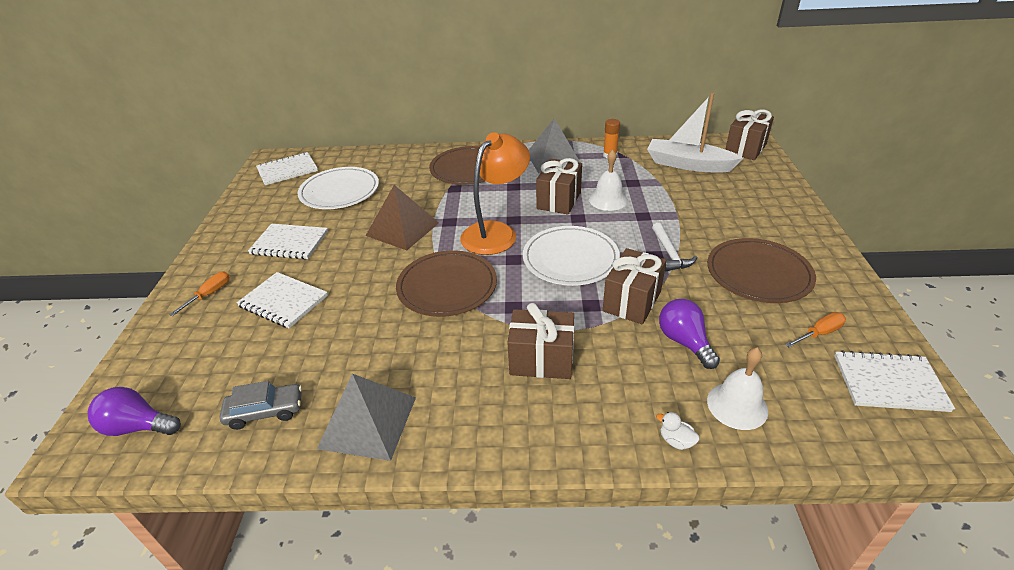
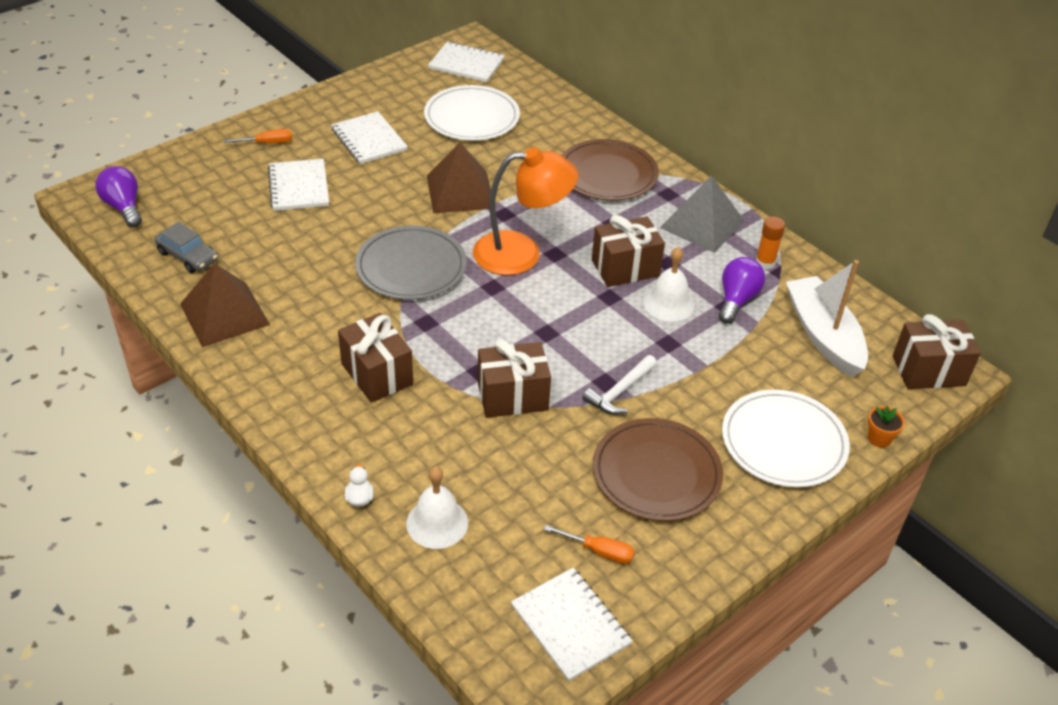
camera: 45 degrees right, 5 degrees up
(368, 422) = (224, 314): grey pyramid -> brown pyramid
(447, 286) = (411, 267): brown plate -> grey plate
(570, 258) = (534, 324): white plate -> white plate (783, 442)
(684, 342) = (489, 456): purple light bulb -> purple light bulb (736, 300)
(787, 185) = (879, 438): none -> orange flower pot

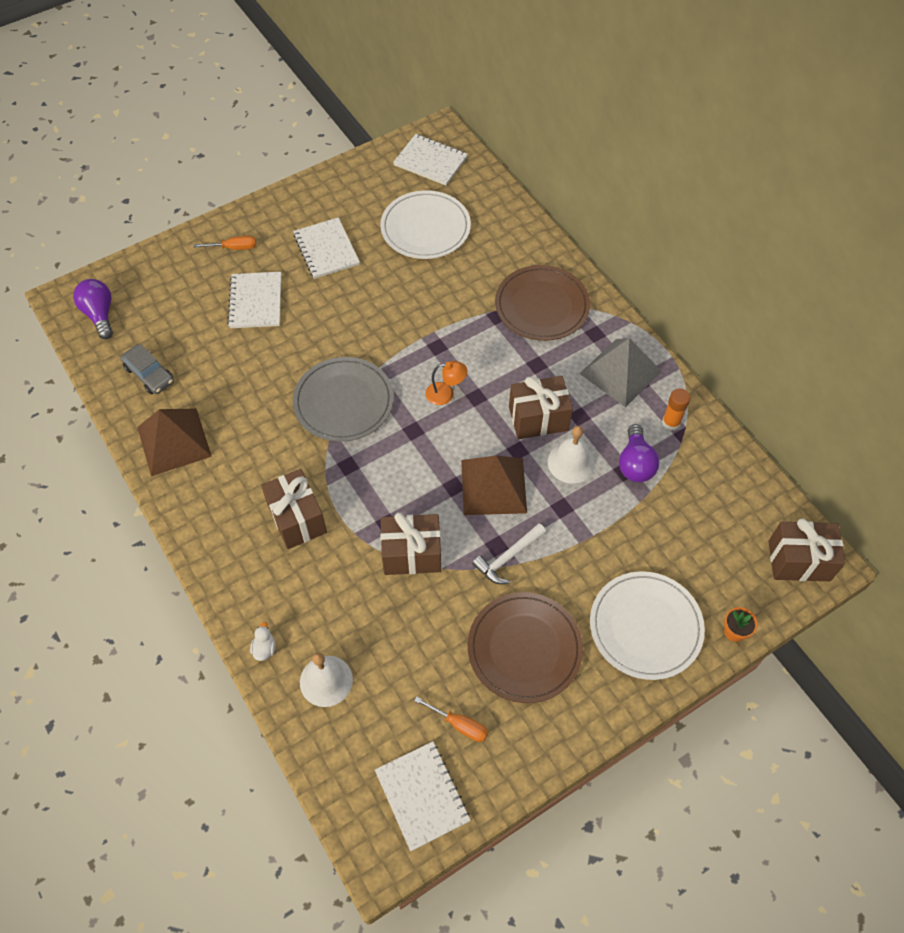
camera: 10 degrees right, 15 degrees up
(460, 191) = (401, 317): brown pyramid -> brown pyramid (493, 486)
(521, 253) = (446, 394): orange lamp -> orange lamp, size x0.46
(736, 300) = (635, 463): purple light bulb -> purple light bulb turned 150 degrees clockwise
(823, 335) = (708, 511): white boat -> none

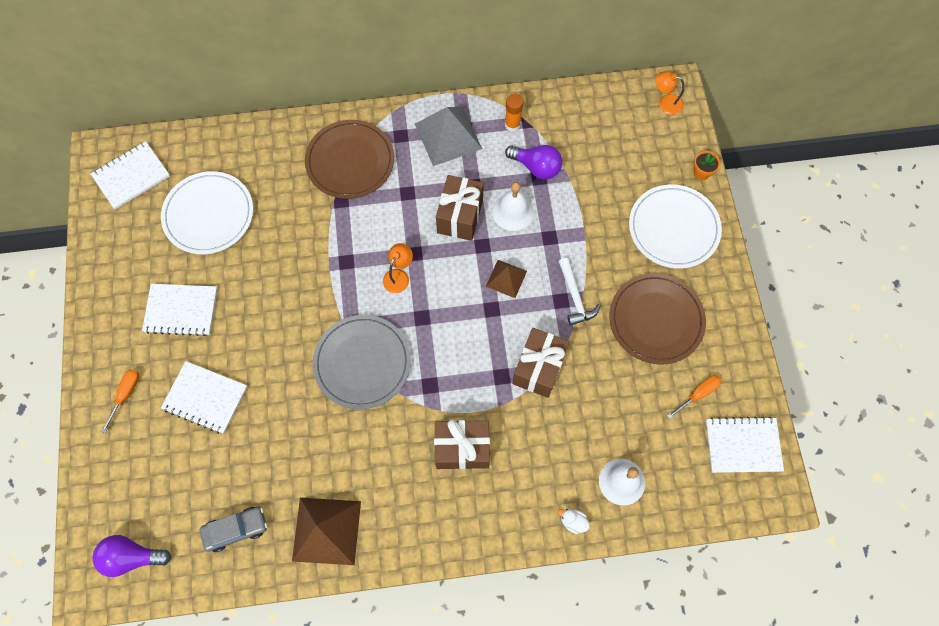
camera: 65 degrees left, 10 degrees up
(493, 486) = (506, 278): brown pyramid -> brown pyramid, size x0.57
(799, 560) = (665, 103): brown gift -> orange lamp

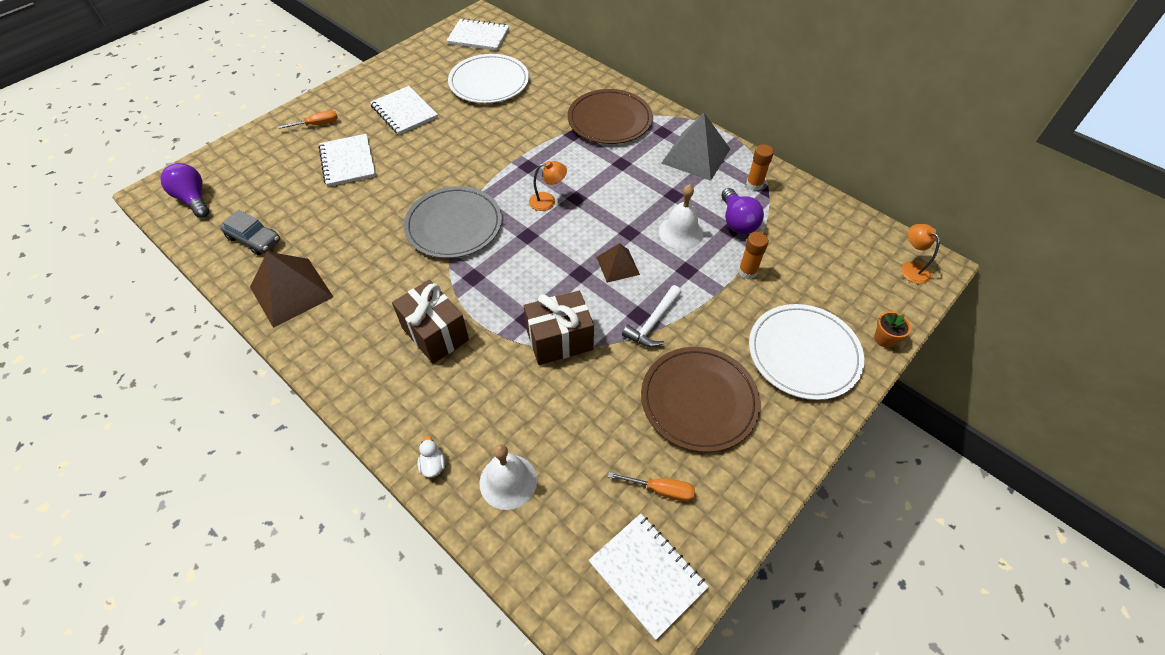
camera: 50 degrees right, 15 degrees down
(460, 216) = (638, 204): brown gift -> none
(584, 201) = (747, 272): none -> orange glue stick

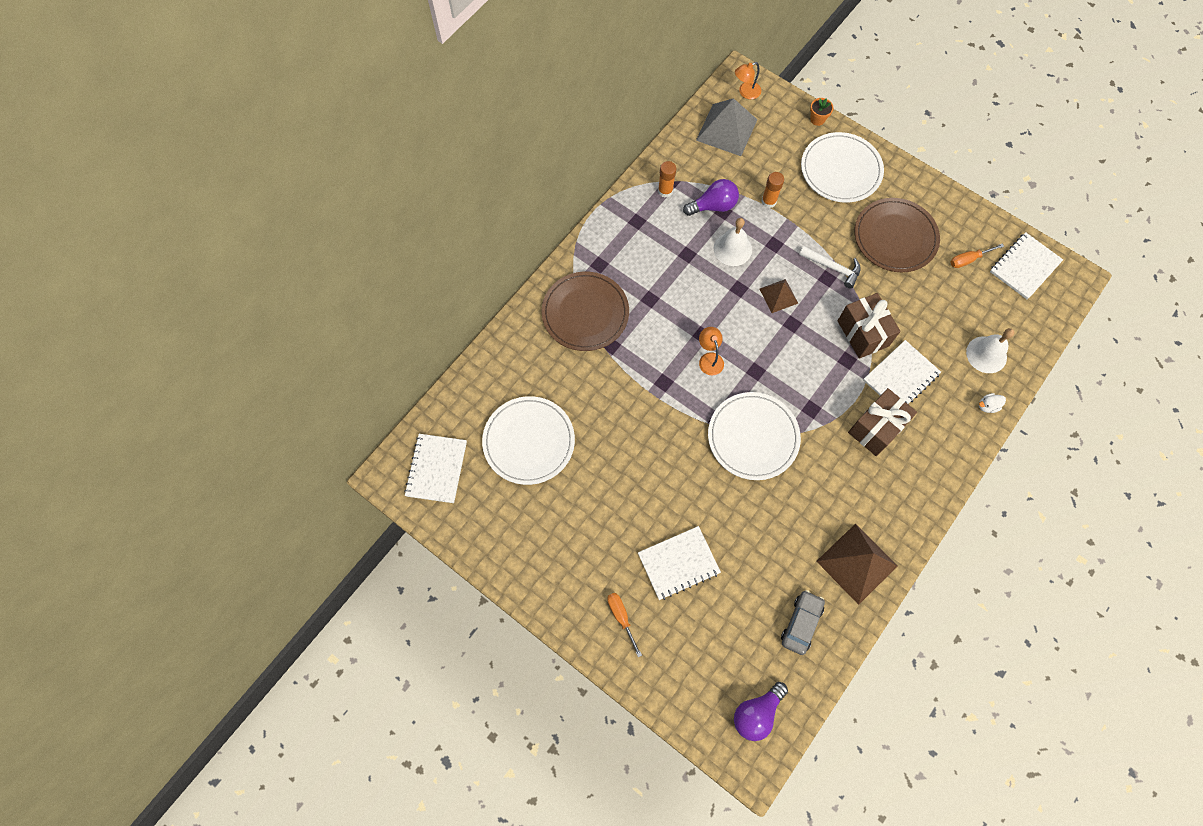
camera: 95 degrees left, 15 degrees up
(404, 112) = (590, 524): white notebook -> white notebook (901, 377)
(454, 225) = (753, 437): grey plate -> white plate
(661, 490) = (968, 260): orange screwdriver -> orange screwdriver turned 120 degrees counterclockwise
(696, 156) = (631, 236): grey pyramid -> grey pyramid (726, 129)

